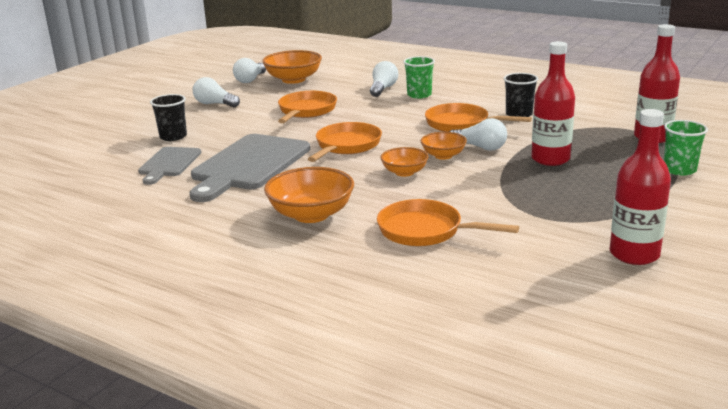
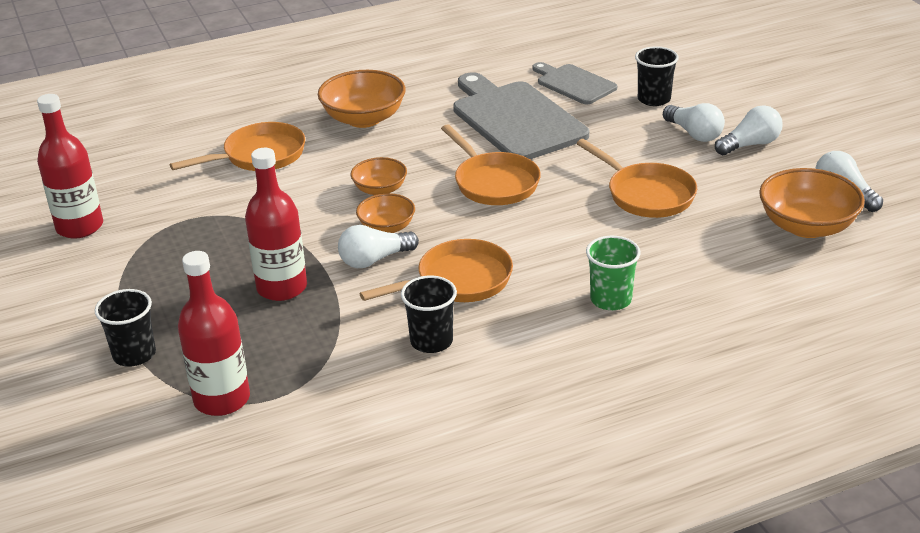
camera: 125 degrees right, 10 degrees up
(383, 89) = (675, 281): white light bulb -> white light bulb (694, 134)
(679, 170) = (134, 354): green cup -> black cup

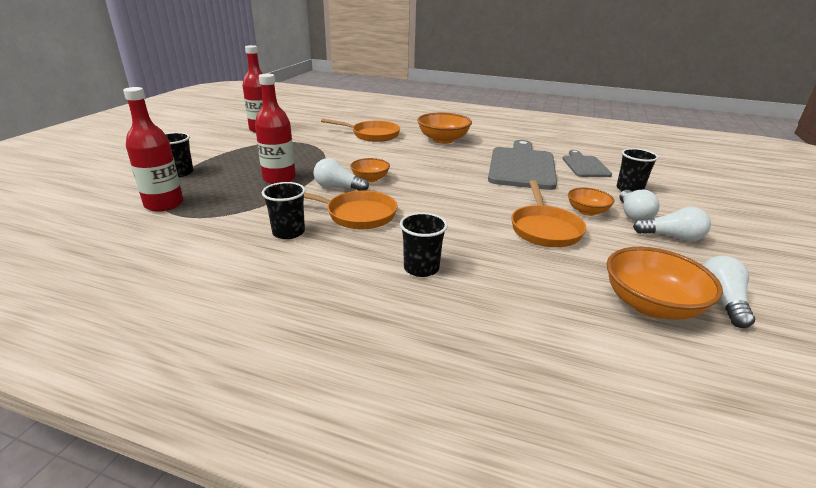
camera: 40 degrees right, 5 degrees down
(380, 190) = (397, 165): orange bowl -> orange bowl (587, 211)
(494, 183) = (459, 185): orange pan -> none
(611, 299) = (421, 268): green cup -> black cup

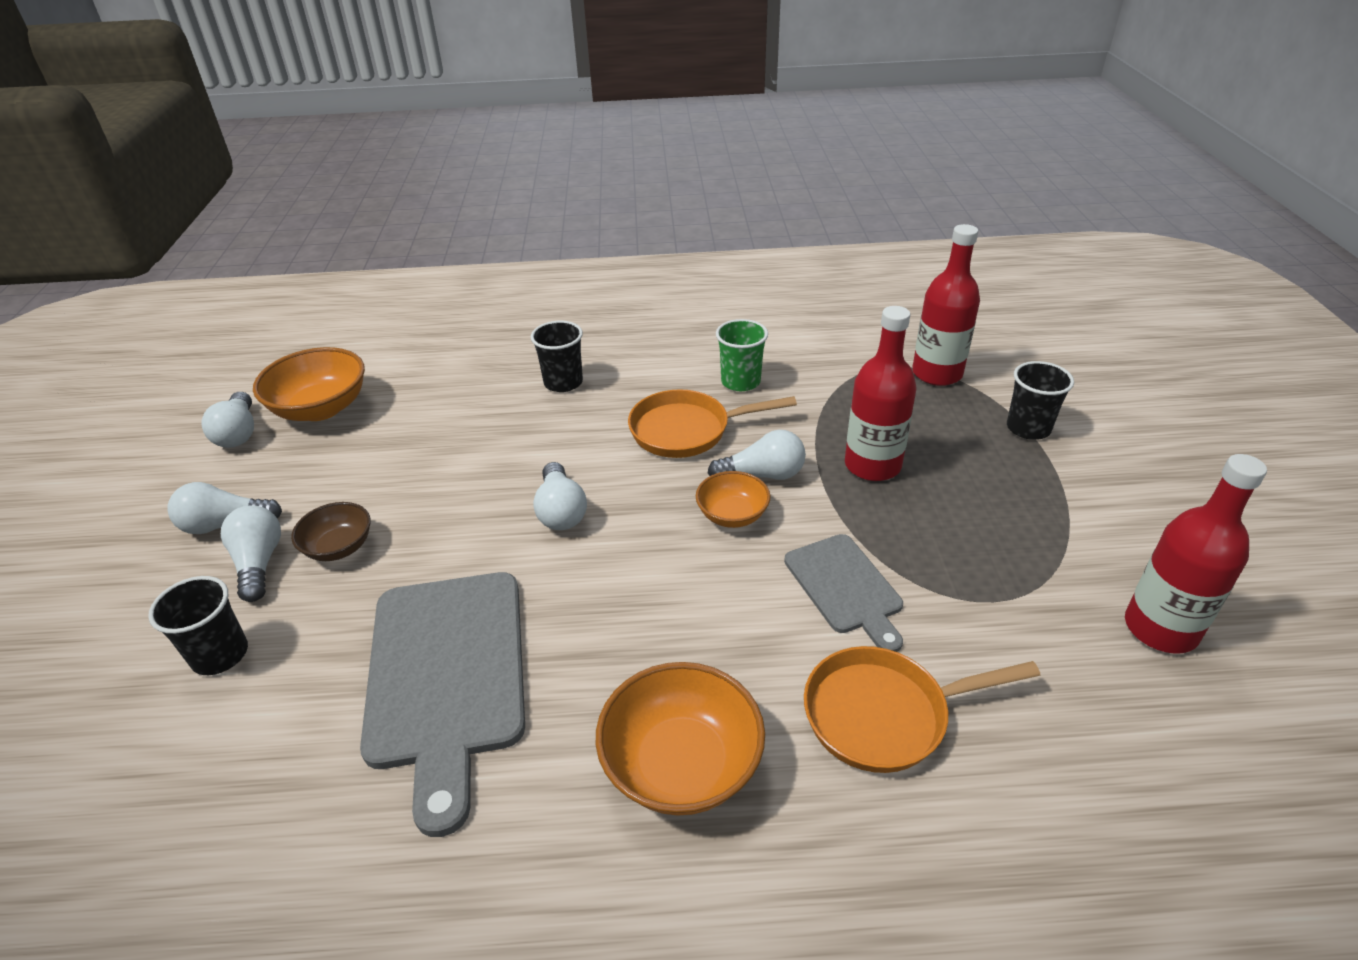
camera: 160 degrees right, 10 degrees up
(288, 232) = (740, 382): black cup -> green cup
(457, 198) = (561, 511): none -> white light bulb
(544, 229) = (418, 484): orange pan -> none
(585, 166) = (282, 743): grey cutting board -> grey cutting board (845, 587)
(587, 211) = (339, 547): orange bowl -> brown bowl

